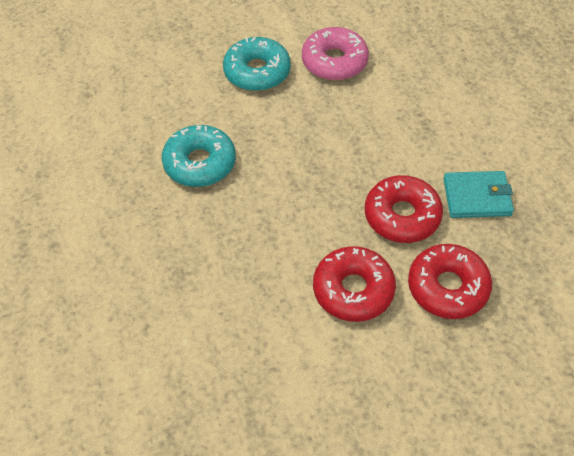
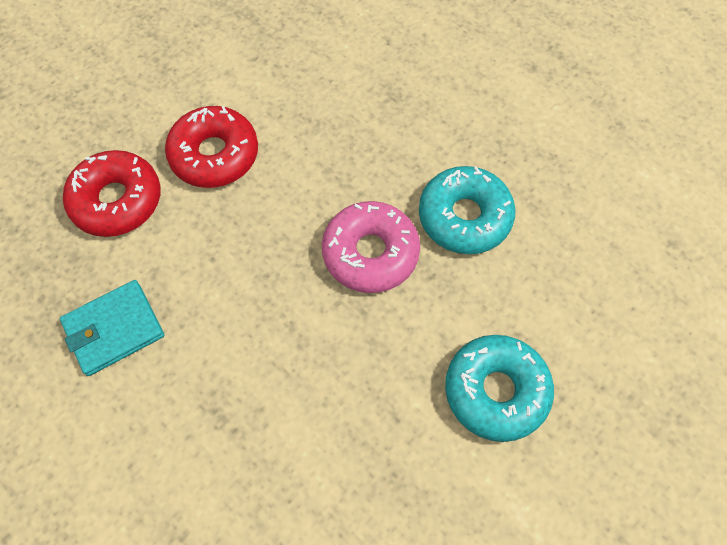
camera: 150 degrees right, 10 degrees up
(334, 62) = (401, 471): pink donut -> pink donut (370, 253)
(402, 216) = (197, 260): red donut -> none

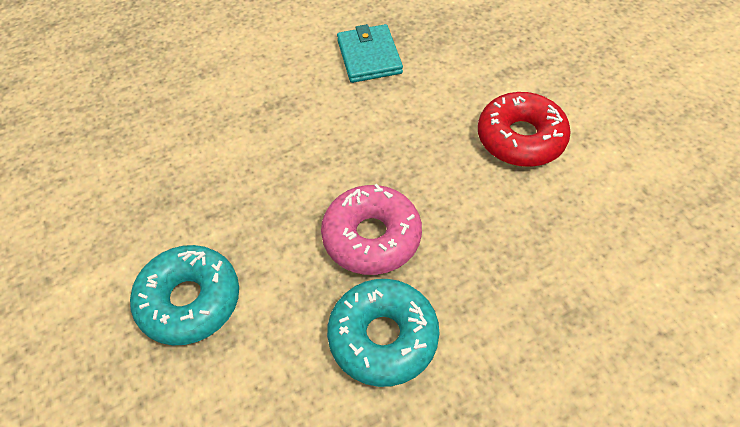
camera: 110 degrees right, 10 degrees down
(117, 200) = (487, 69): red donut -> none

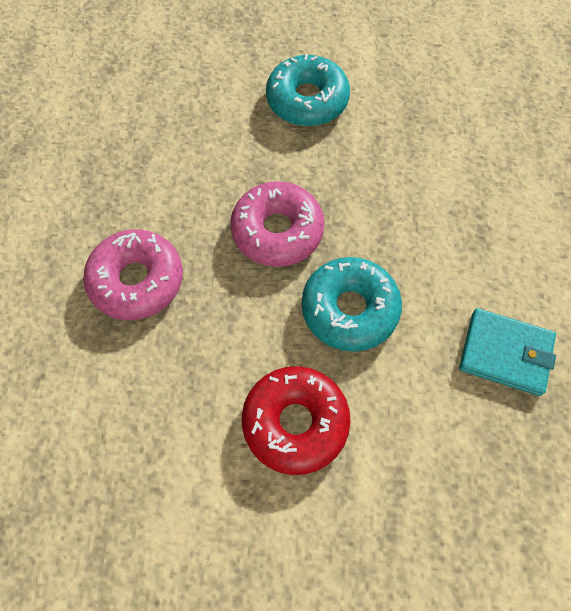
camera: 120 degrees right, 10 degrees up
(383, 337) = (191, 193): turquoise donut -> turquoise donut (349, 309)
(511, 319) = (137, 281): none -> pink donut

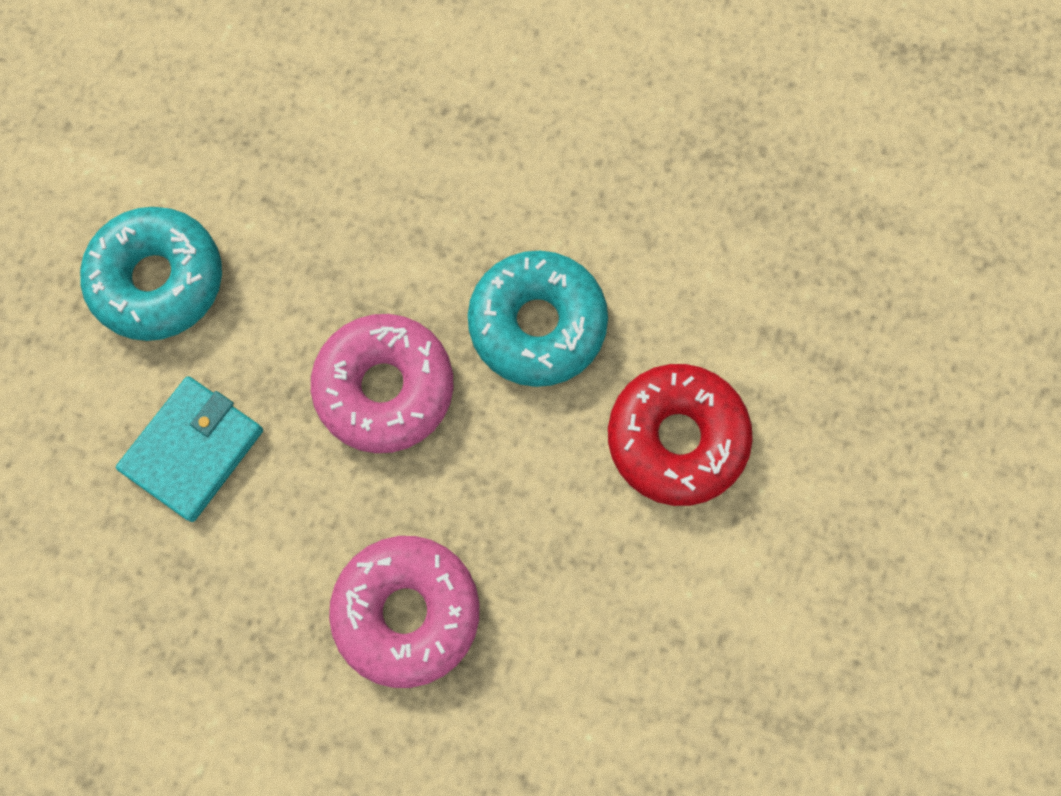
camera: 75 degrees left, 10 degrees up
(505, 353) = (649, 155): turquoise wallet -> turquoise wallet (193, 450)

